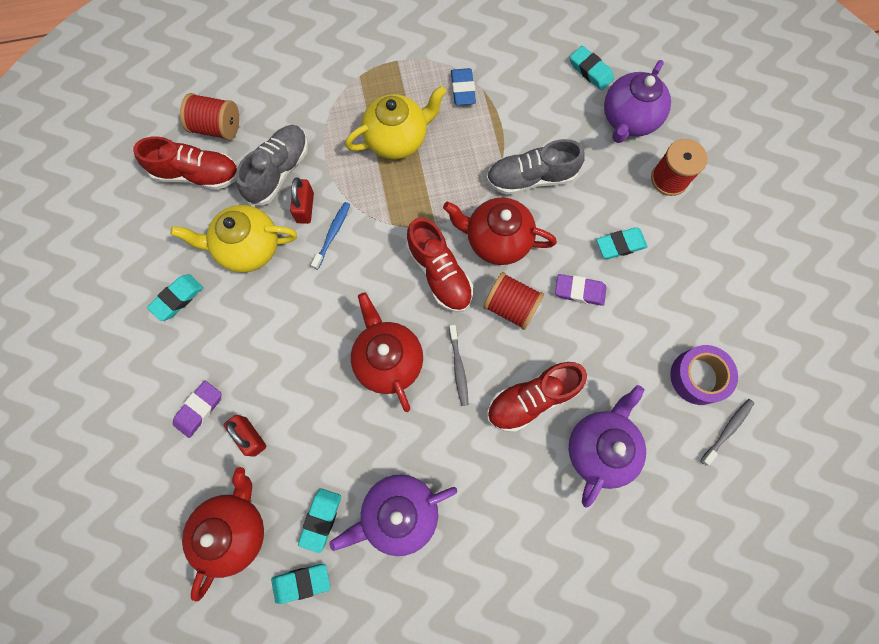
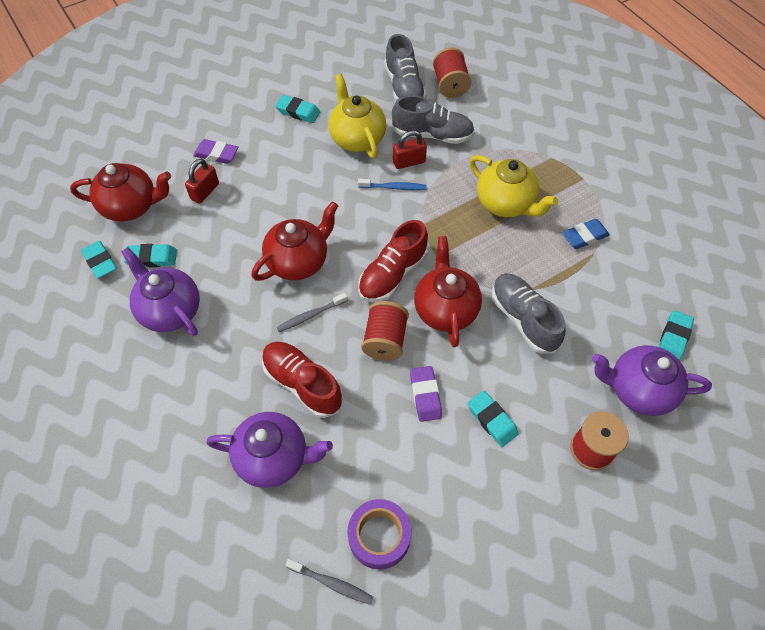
camera: 70 degrees right, 15 degrees down
(197, 174) = (404, 88): red shoe -> grey shoe

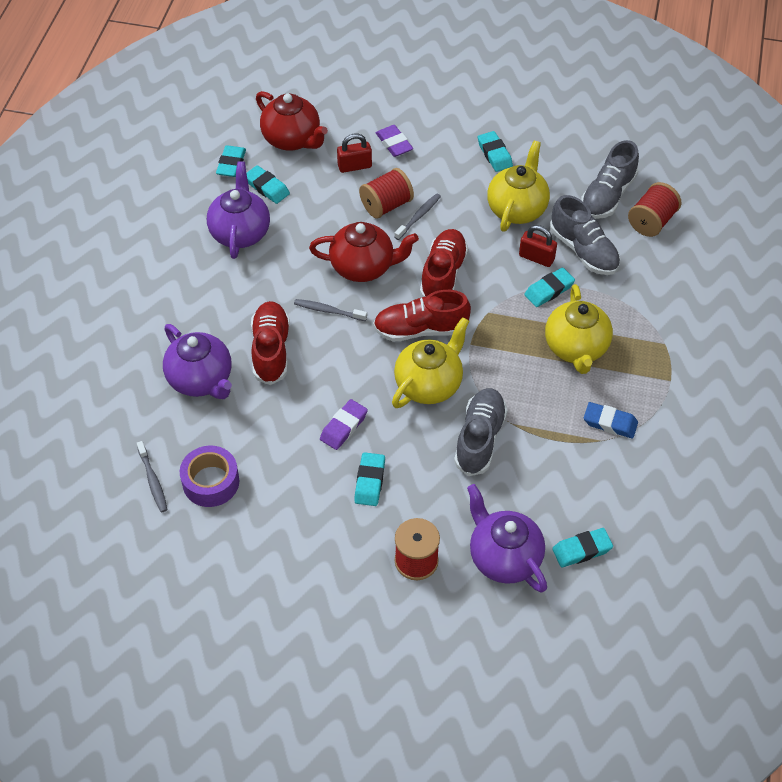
camera: 45 degrees right, 5 degrees down
(295, 193) = (418, 216): none -> grey toothbrush
(362, 222) = (443, 275): none -> red shoe
(385, 340) = (360, 369): red spool -> red spool (386, 205)
(394, 187) = (500, 268): blue toothbrush -> none
(443, 178) = (549, 290): none -> turquoise eraser
(445, 309) = (429, 384): red teapot -> yellow teapot

